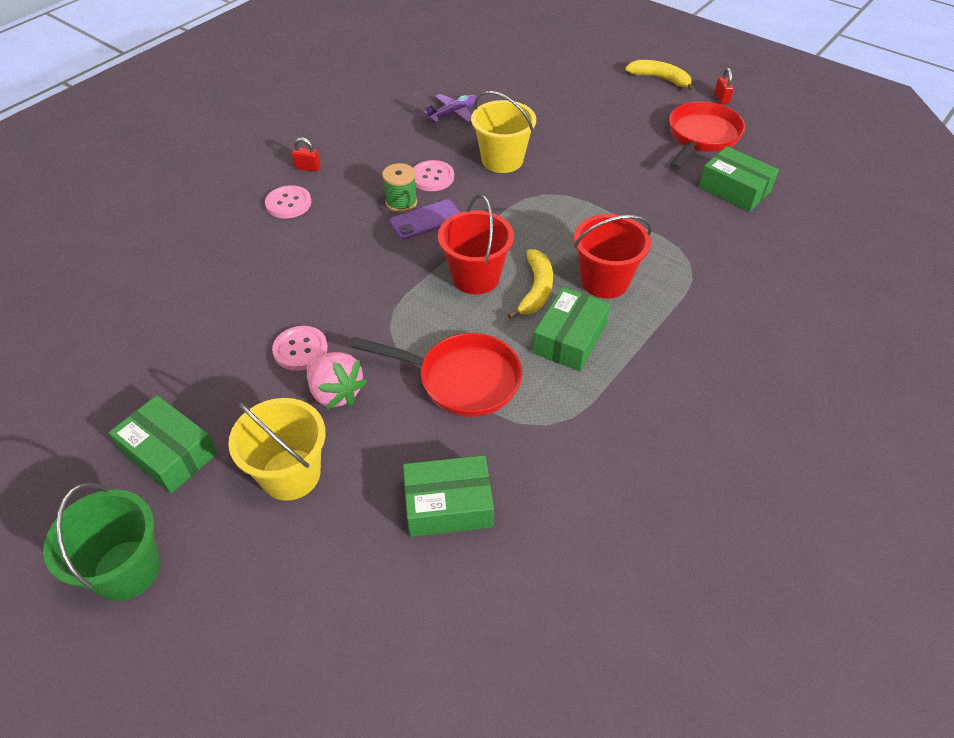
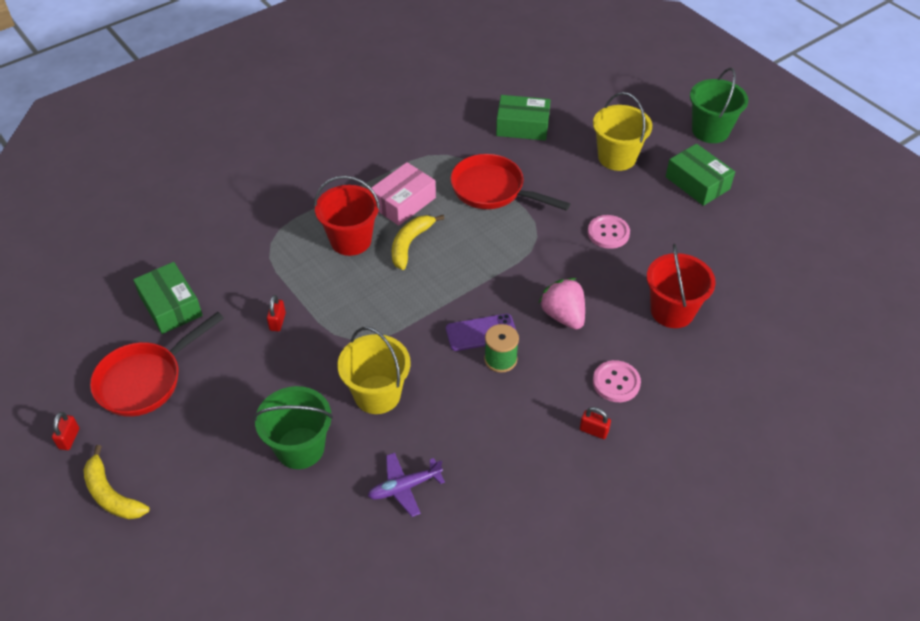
camera: 165 degrees left, 0 degrees up
(336, 392) = (584, 198): pink strawberry -> pink strawberry (563, 316)
(432, 177) = (460, 386): pink button -> none
(476, 277) = (455, 265): red bucket -> red bucket (672, 311)
(545, 120) = (300, 448): none -> green bucket
(569, 339) = (403, 202): green box -> pink box
(625, 194) = (277, 322): none -> red padlock

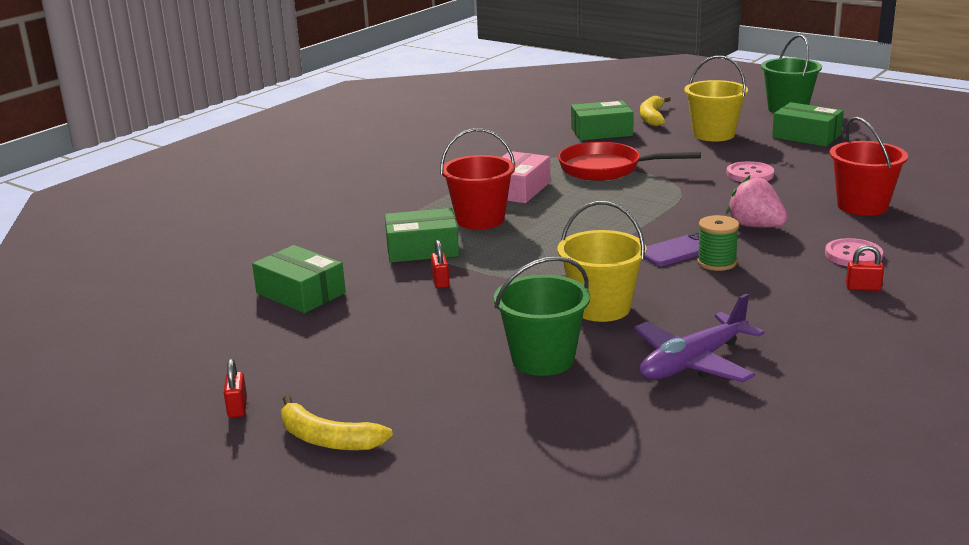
camera: 15 degrees left, 25 degrees down
(145, 380) = (308, 348): red pan -> none
(286, 271) = (422, 249): none -> green box
(404, 487) = (693, 363): purple plane -> purple plane, size x1.52
(410, 244) = (548, 212): yellow banana -> yellow banana (652, 117)

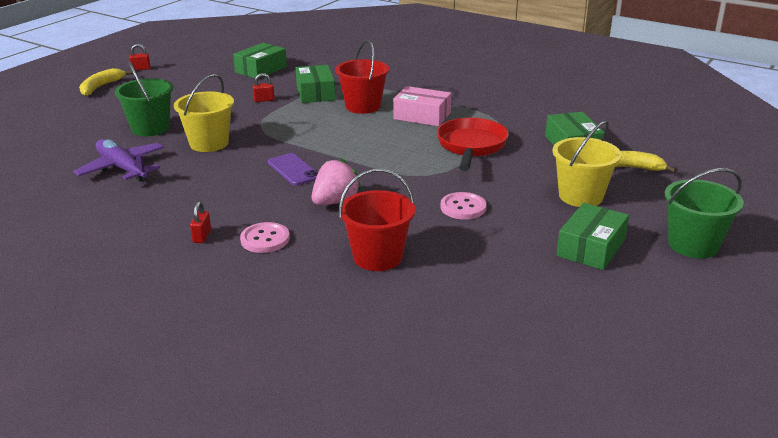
camera: 85 degrees right, 5 degrees up
(716, 262) = (267, 182): green spool -> none

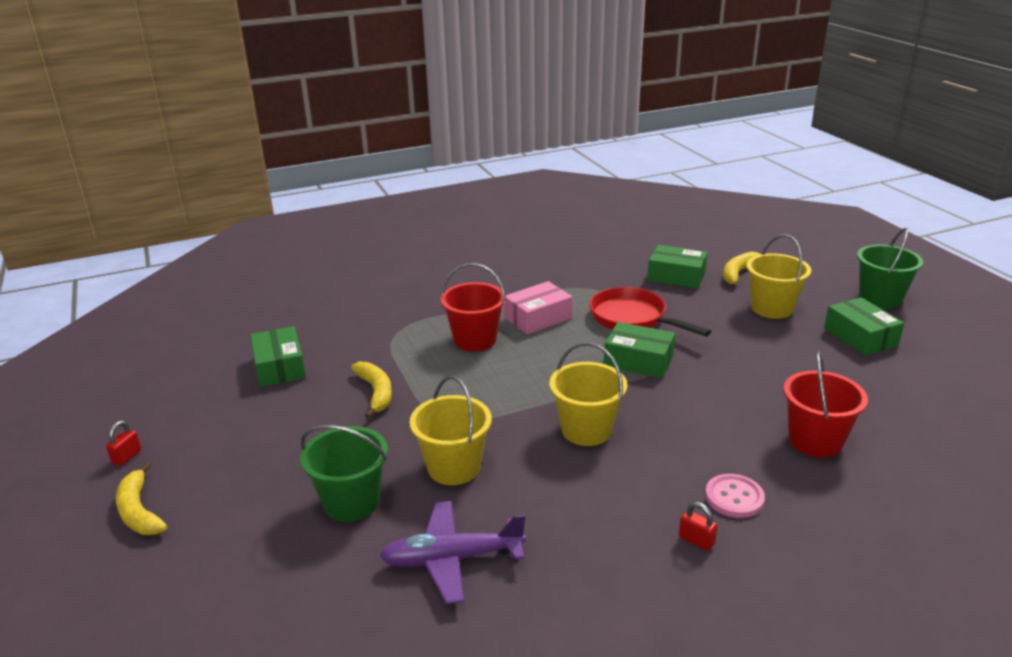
camera: 55 degrees left, 0 degrees up
(264, 100) = (376, 392): red padlock -> yellow banana
(293, 170) = (586, 430): purple phone -> yellow bucket
(315, 93) = (402, 355): green box -> green box (638, 361)
(335, 202) = (684, 428): pink strawberry -> none
(463, 207) = (750, 365): pink button -> none

